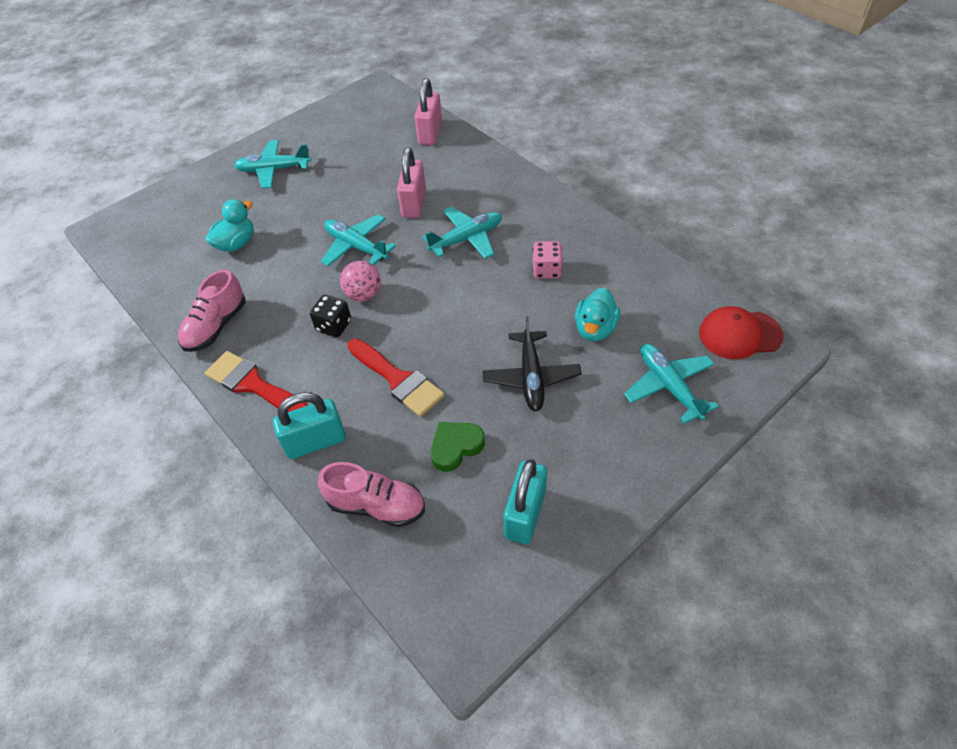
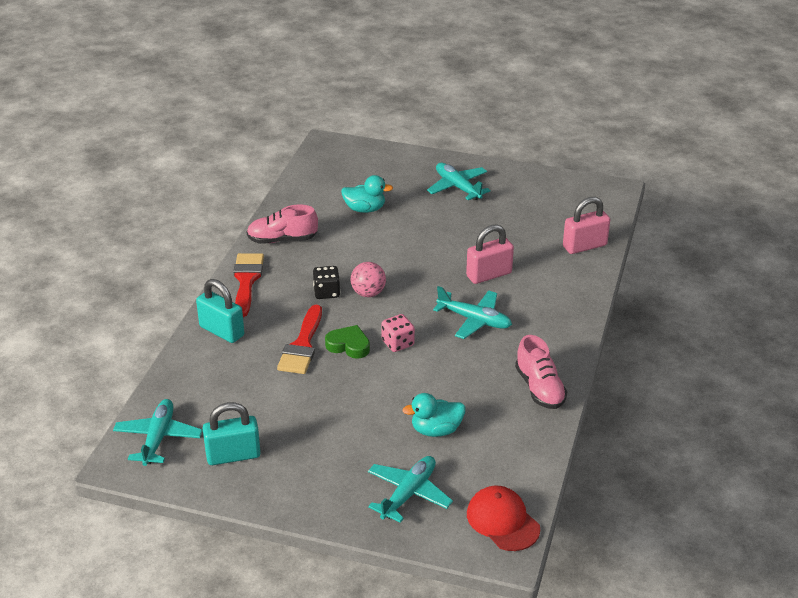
camera: 55 degrees right, 15 degrees down
(356, 246) = (413, 267): turquoise plane -> turquoise plane (158, 438)
(376, 505) = (192, 381): pink shoe -> pink shoe (539, 388)
(455, 447) = (264, 399): green heart -> green heart (348, 345)
(531, 377) = (357, 412): black plane -> none
(546, 270) = (479, 378): pink dice -> pink dice (398, 343)

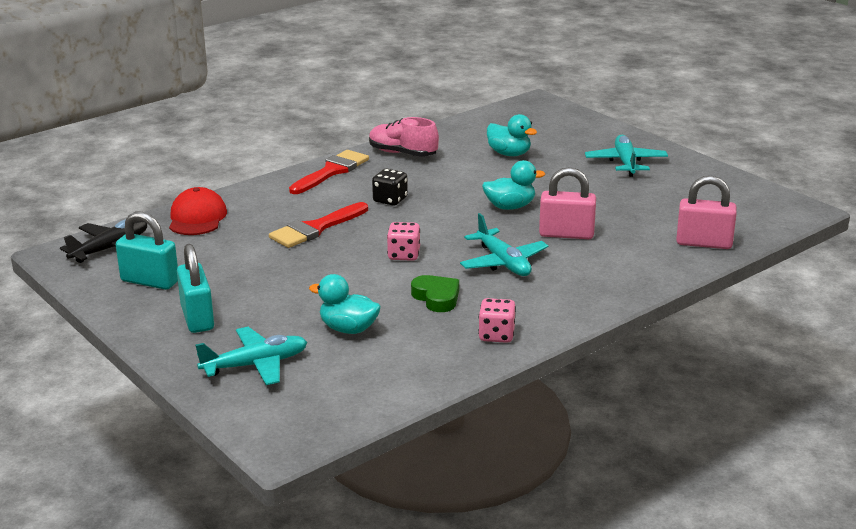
camera: 35 degrees right, 10 degrees down
(158, 438) = (110, 248): turquoise plane -> black plane
(222, 331) = (262, 197): turquoise padlock -> turquoise padlock (197, 318)
(348, 345) = (356, 242): green heart -> green heart (436, 297)
(368, 293) = (427, 212): pink ball -> none
(422, 264) = (510, 207): none -> turquoise duck
(502, 521) = (312, 421): red cap -> red cap (197, 218)
(539, 388) = (496, 335): pink shoe -> pink dice

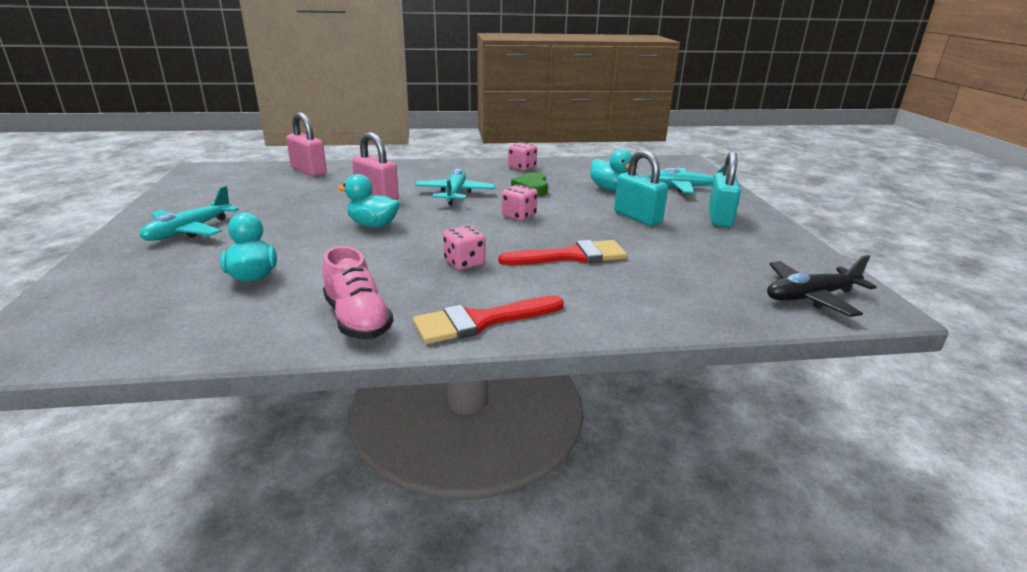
camera: 150 degrees left, 0 degrees up
(150, 281) = (761, 253): turquoise padlock -> turquoise padlock (637, 217)
(197, 218) = (698, 306): red cap -> none
(390, 200) = (464, 263): black dice -> pink dice

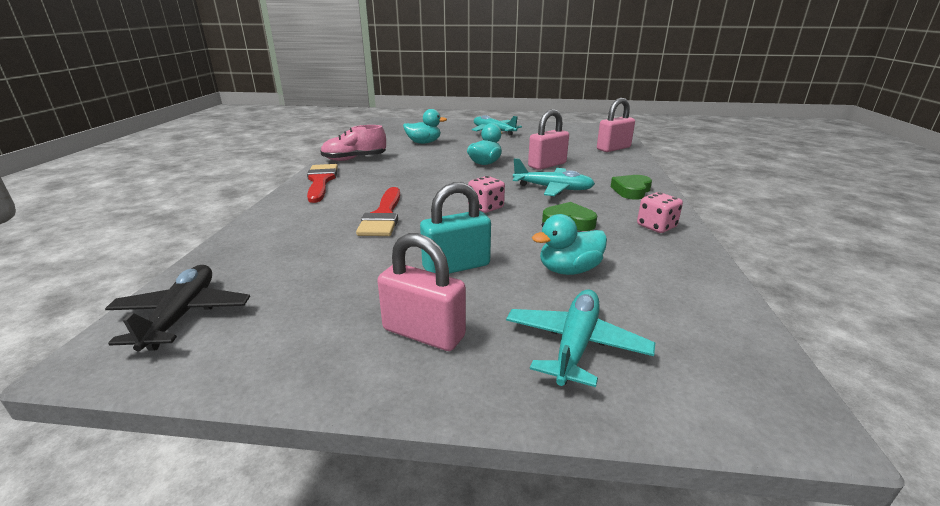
camera: 105 degrees right, 0 degrees up
(448, 170) = (631, 191): none -> green heart
(464, 263) = (402, 182): pink dice -> none
(719, 218) = (423, 333): turquoise padlock -> pink padlock

